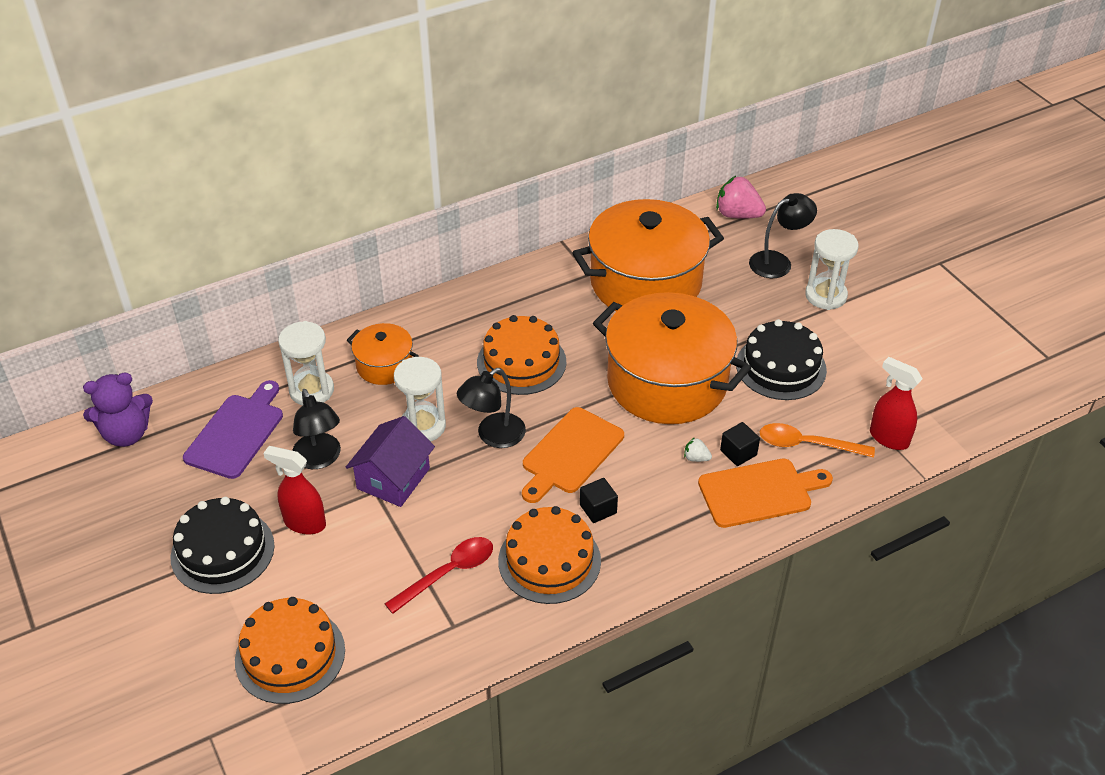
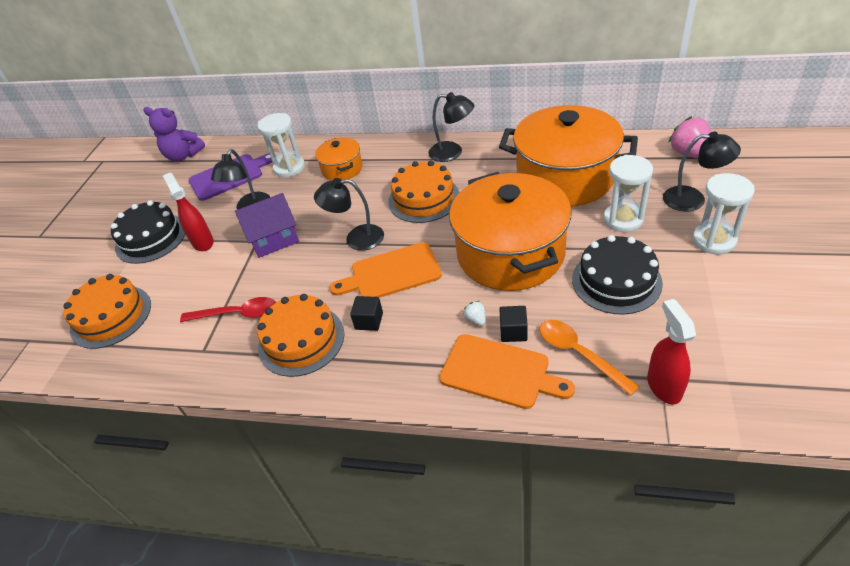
camera: 45 degrees right, 0 degrees up
(423, 426) = (323, 214): white hourglass -> white hourglass (623, 219)
(499, 297) = (452, 153): none -> black lamp

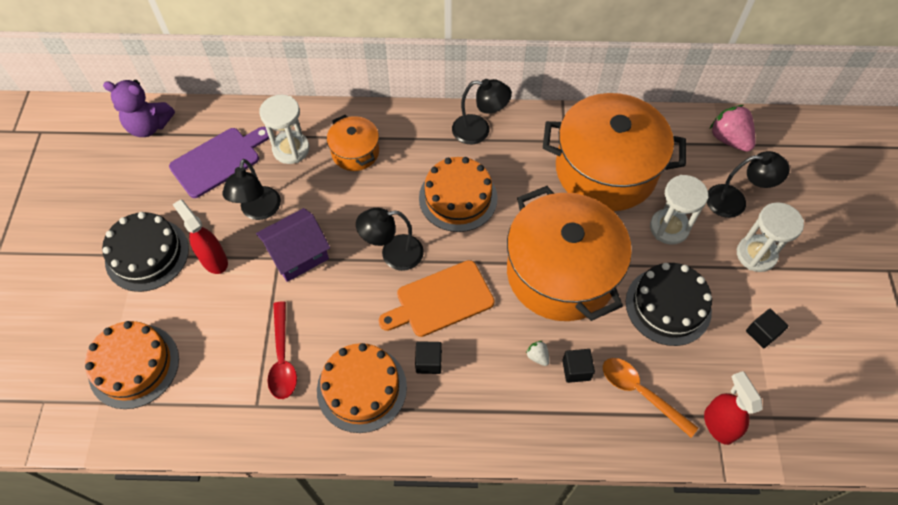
camera: 15 degrees left, 15 degrees up
(237, 314) = (282, 358): red spoon -> red spoon turned 90 degrees clockwise
(499, 372) = (569, 417): orange cutting board -> none
(718, 305) = (762, 333): none -> black cube

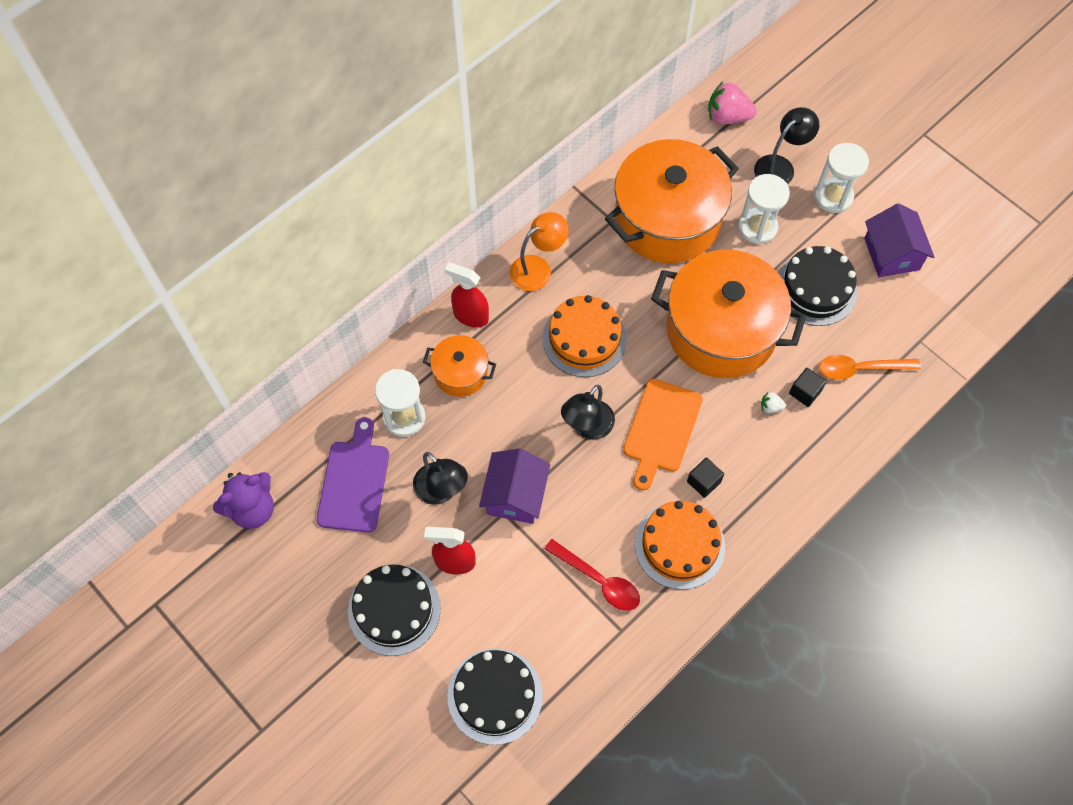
camera: 45 degrees left, 5 degrees up
(134, 366) = (495, 696): orange cake -> black cake
(479, 131) = (538, 268): black lamp -> orange lamp
(718, 424) = (926, 345): red spray bottle -> red spray bottle (470, 316)
(762, 333) = (891, 254): black cube -> purple house

